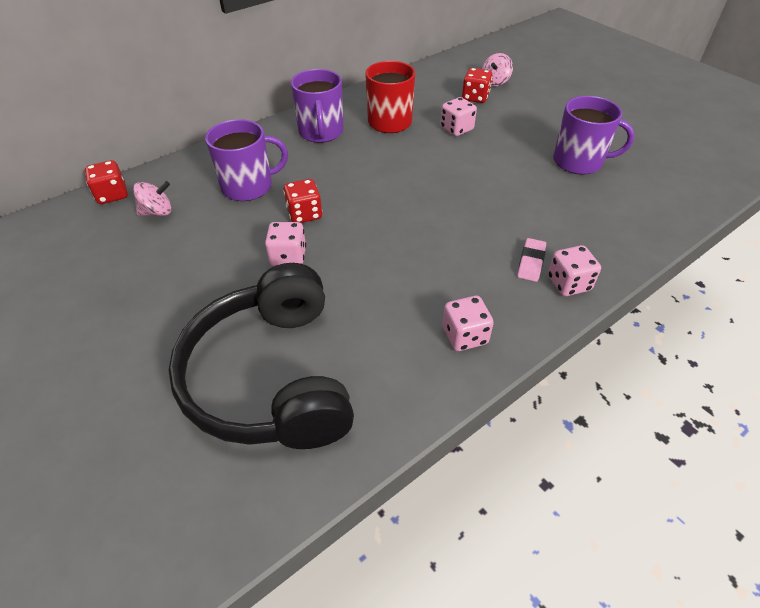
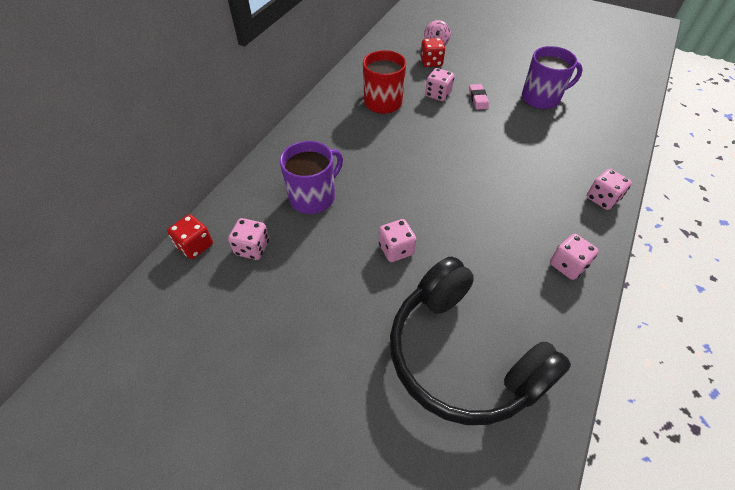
camera: 25 degrees left, 5 degrees up
(157, 212) = (252, 248): pink spinning top -> pink dice
(304, 214) = (379, 207): red dice -> none
(321, 132) = (334, 127): purple mug -> none
(531, 262) = (568, 191): pink eraser -> pink eraser (478, 99)

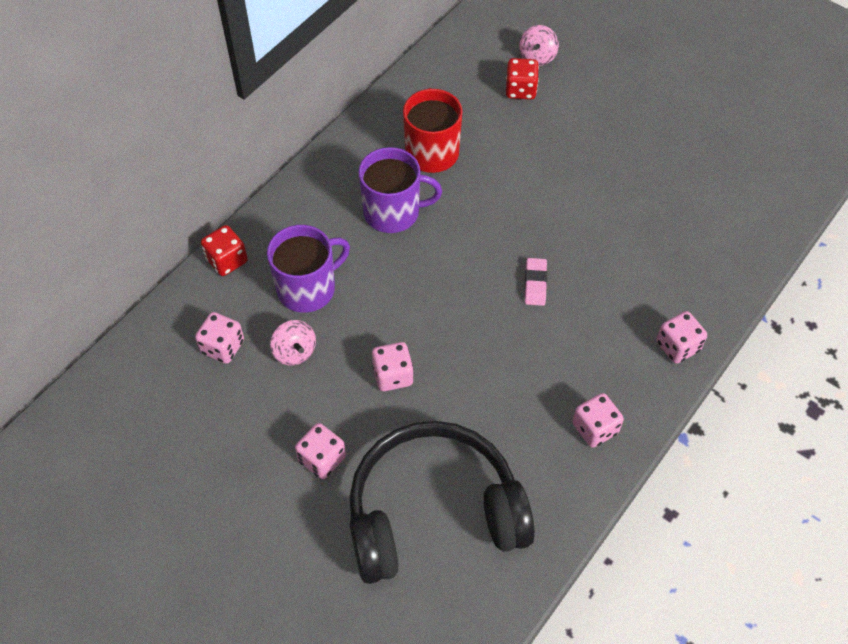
camera: 10 degrees right, 5 degrees up
(195, 245) = (156, 333): red dice -> red dice (227, 260)
(312, 243) = (295, 352): none -> pink spinning top
(438, 94) = (513, 149): pink dice -> pink dice (322, 459)
(462, 355) = (433, 513): black headphones -> black headphones turned 105 degrees clockwise
(478, 99) = (568, 165): pink eraser -> pink eraser (535, 284)
(541, 98) = (659, 176): purple mug -> purple mug (393, 212)

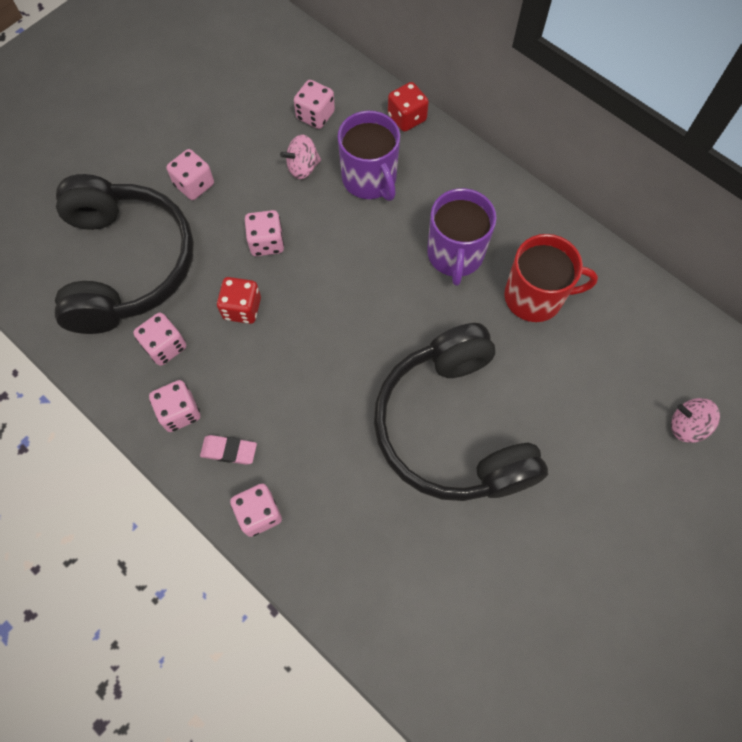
camera: 95 degrees right, 10 degrees up
(520, 90) = (630, 399): red dice -> red dice (242, 308)
(526, 454) = (165, 346): none -> pink dice
(535, 284) = (354, 379): pink eraser -> pink eraser (229, 451)
(568, 207) = (453, 427): none -> black headphones

